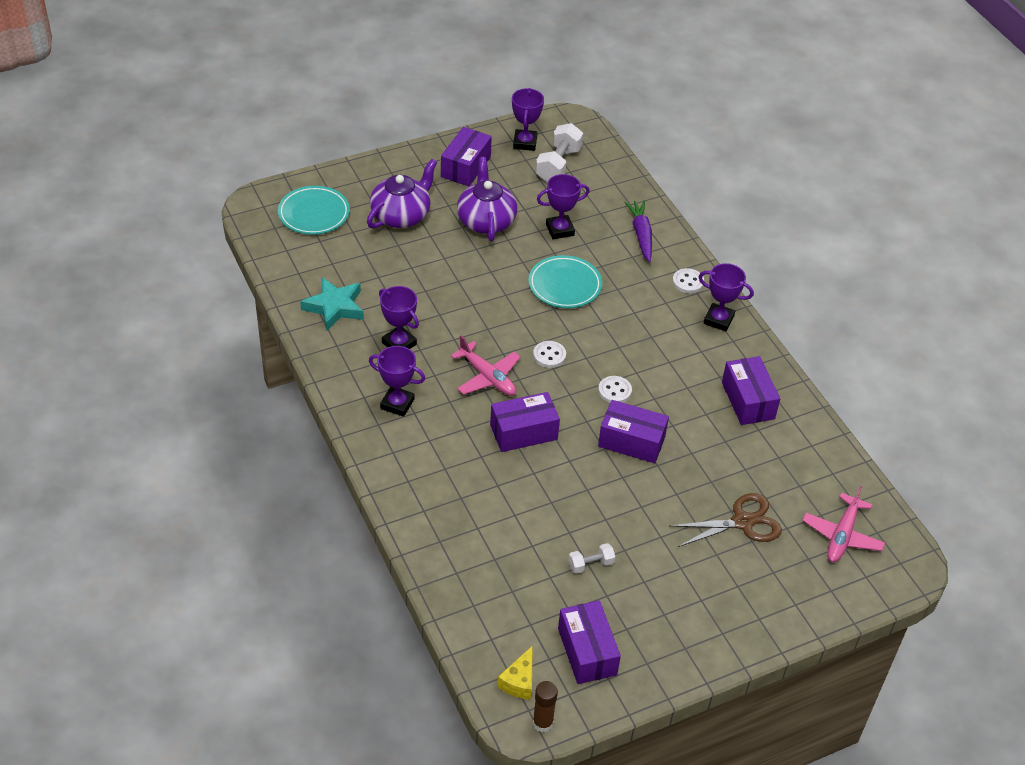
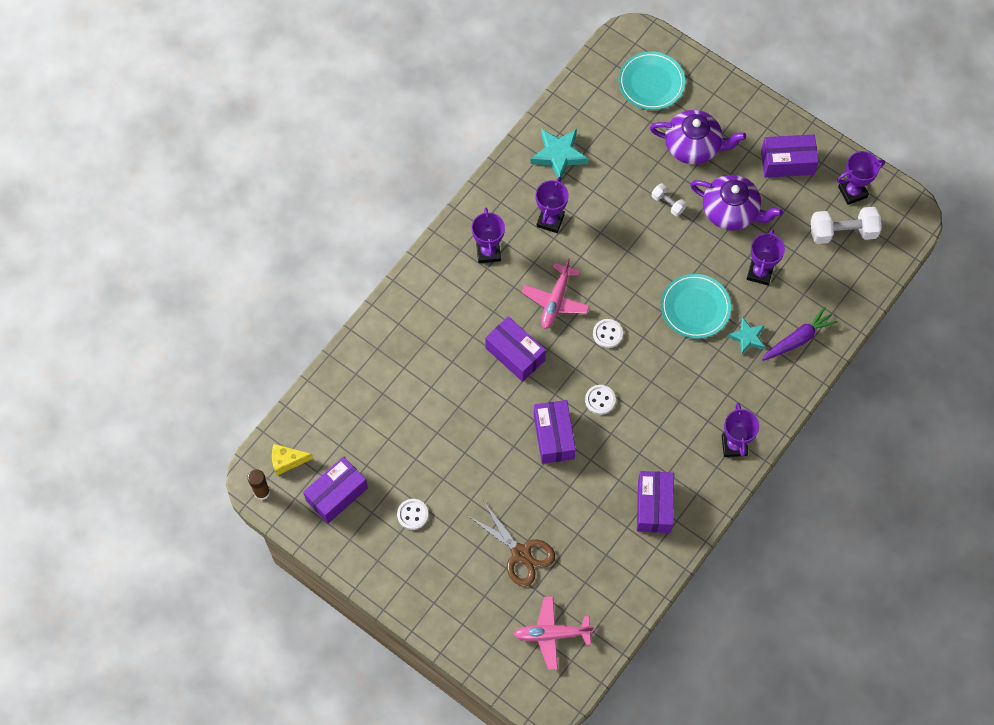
camera: 65 degrees right, 20 degrees up
(486, 221) = (731, 211): purple teapot -> purple teapot turned 60 degrees clockwise
(560, 230) = (759, 272): purple trophy -> purple trophy turned 60 degrees clockwise
(590, 564) = (415, 461): white dumbbell -> white dumbbell (668, 203)
(618, 265) = (747, 337): none -> turquoise star
(688, 282) = (764, 401): white button -> white button (412, 514)
(748, 400) = (654, 506): purple box -> purple box turned 45 degrees counterclockwise

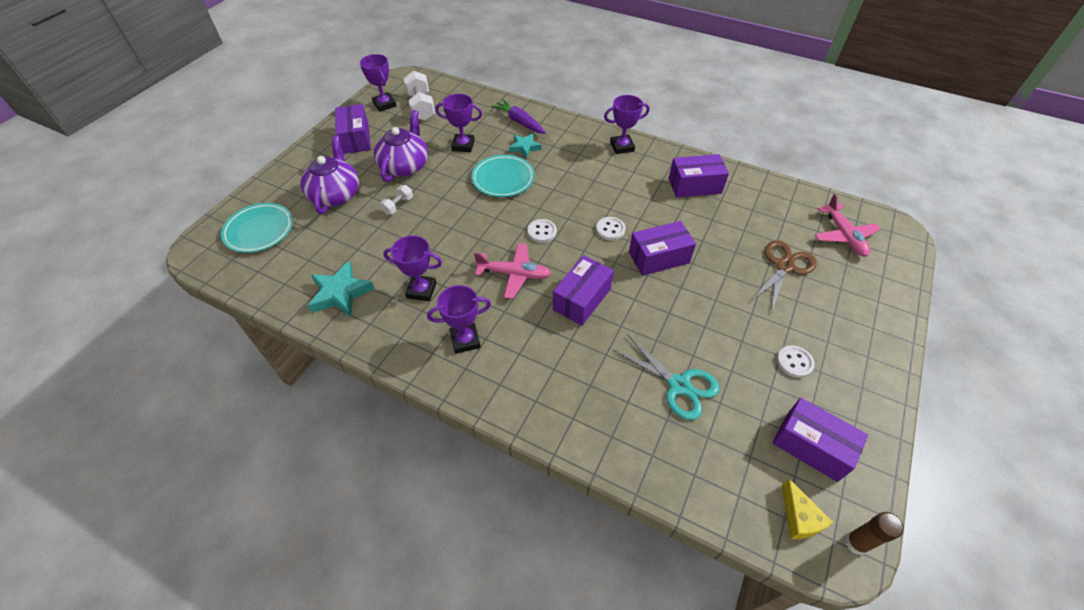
camera: 100 degrees left, 15 degrees down
(410, 411) = (679, 385): none -> turquoise scissors

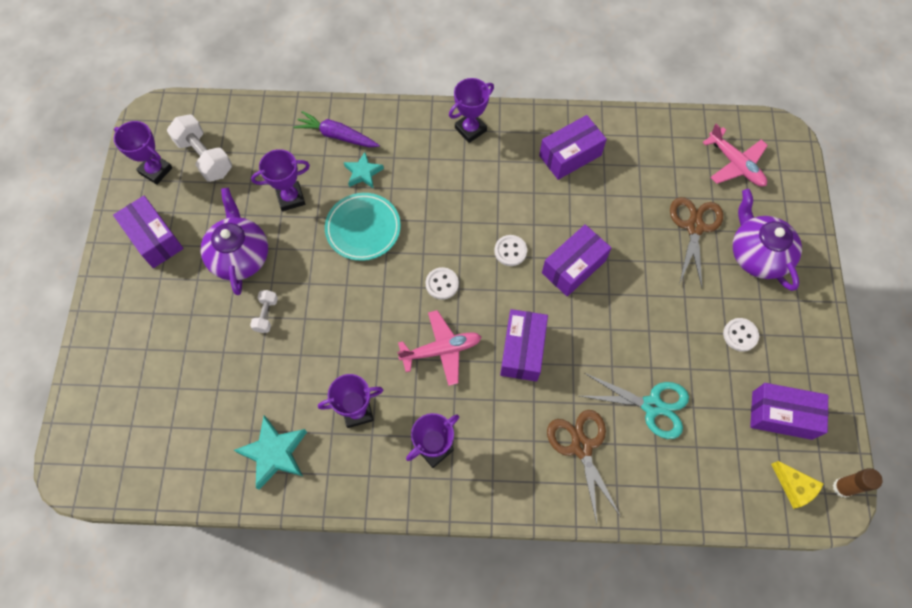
camera: 25 degrees left, 15 degrees up
(259, 230) = (127, 416): turquoise plate -> none
(336, 195) = (184, 330): purple teapot -> purple teapot (757, 254)
(594, 391) = (581, 447): none -> brown scissors

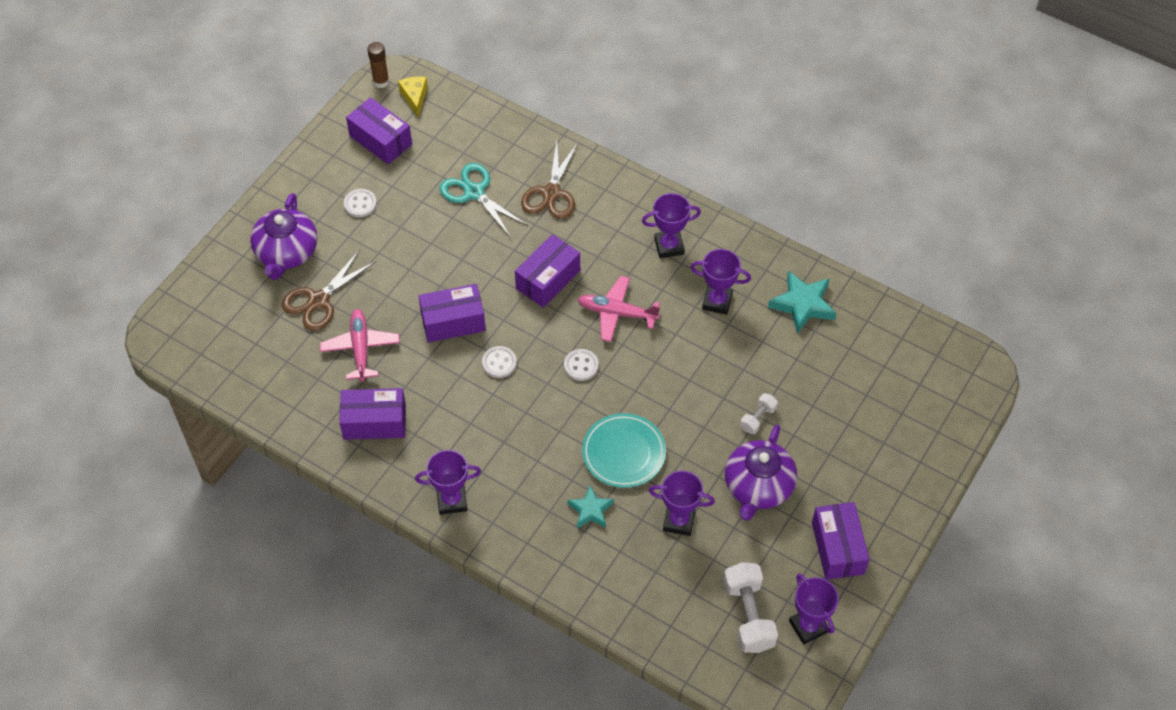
camera: 150 degrees left, 10 degrees down
(337, 136) = (594, 566): purple carrot -> none
(735, 164) = (229, 334): pink plane -> pink plane (360, 348)

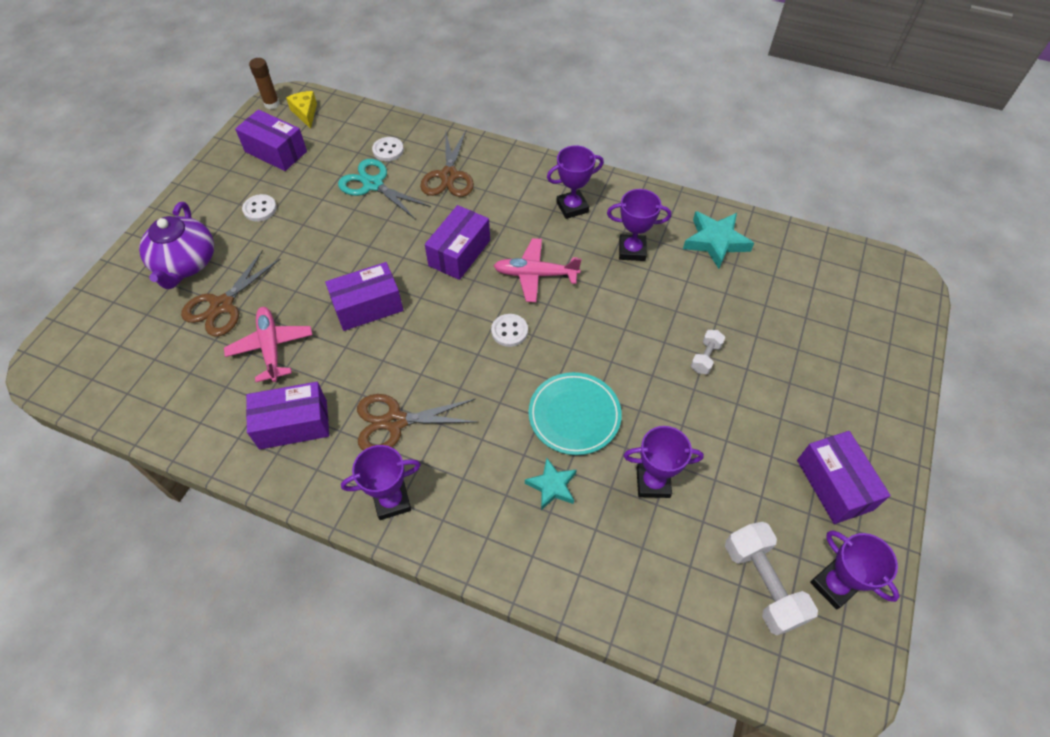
camera: 10 degrees left, 0 degrees up
(464, 434) = (395, 422): none -> brown scissors
(499, 363) = (423, 341): white button -> white button (388, 150)
(758, 487) = (727, 430): purple teapot -> none

